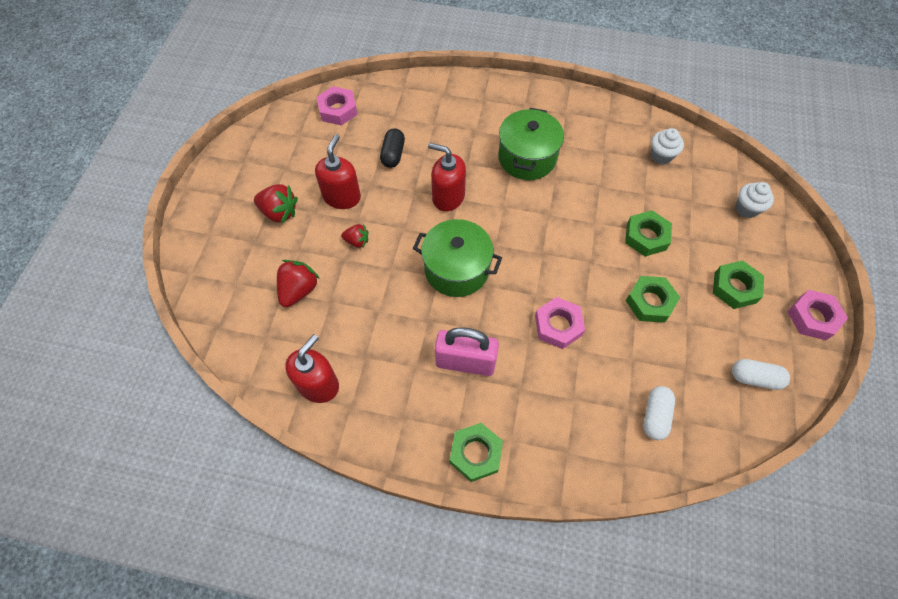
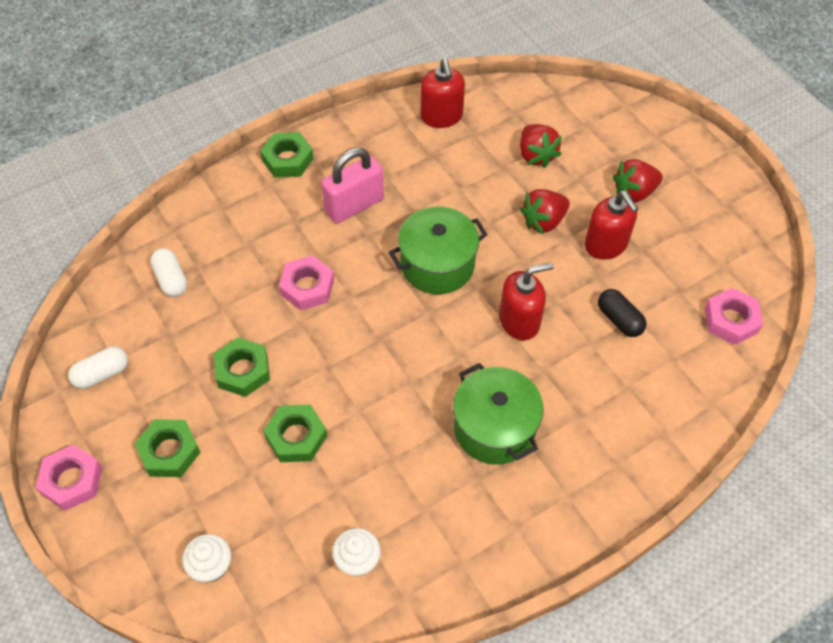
camera: 135 degrees right, 5 degrees down
(357, 241) = (543, 221): red strawberry -> red strawberry, size x1.64

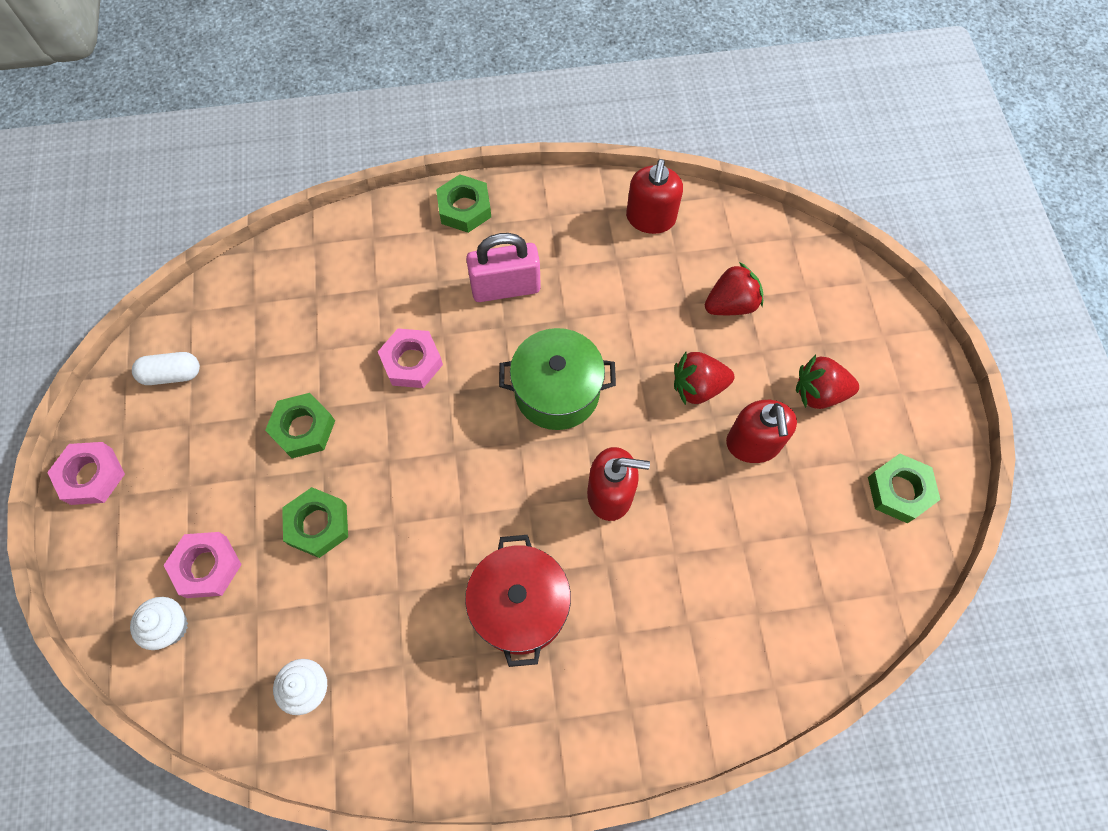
camera: 25 degrees right, 10 degrees up
(169, 451) = (192, 486): green nut -> green nut (899, 491)
(171, 279) = (285, 299): white capsule -> none
(494, 428) = (520, 606): green pot -> red pot
(536, 155) = (731, 304): red strawberry -> red strawberry turned 120 degrees counterclockwise
(619, 320) = (721, 540): black capsule -> none
(731, 320) = (849, 596): pink nut -> pink nut (207, 567)

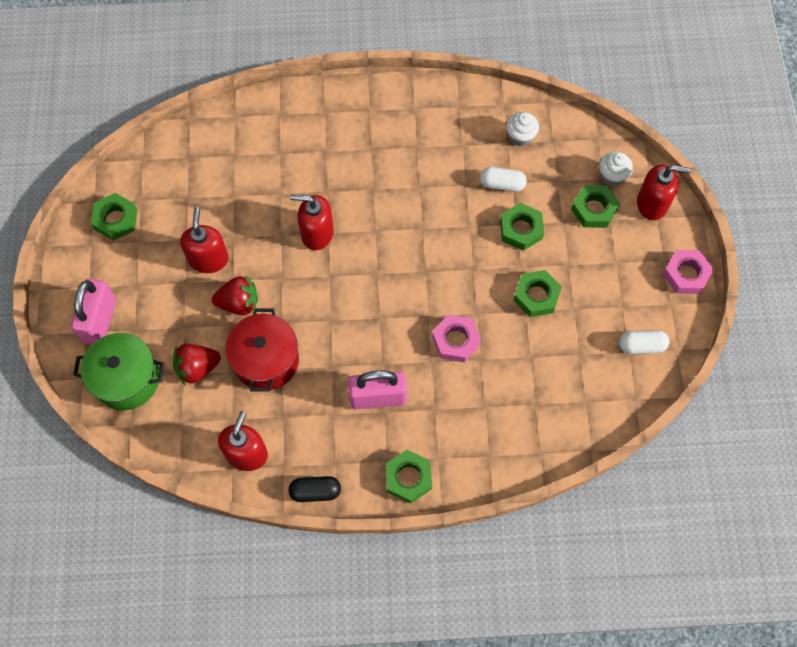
camera: 175 degrees left, 0 degrees up
(117, 584) = (652, 204): none -> red soap dispenser
(207, 567) = (594, 209): pink nut -> green nut
(342, 597) = (502, 184): none -> white capsule
(520, 606) = (386, 170): red pot -> red pot (266, 360)
(557, 391) = (346, 308): green pot -> green pot (127, 379)
(567, 188) = (315, 491): none -> black capsule
(819, 393) = (149, 291): red strawberry -> none
(869, 350) = (100, 321): none -> pink padlock

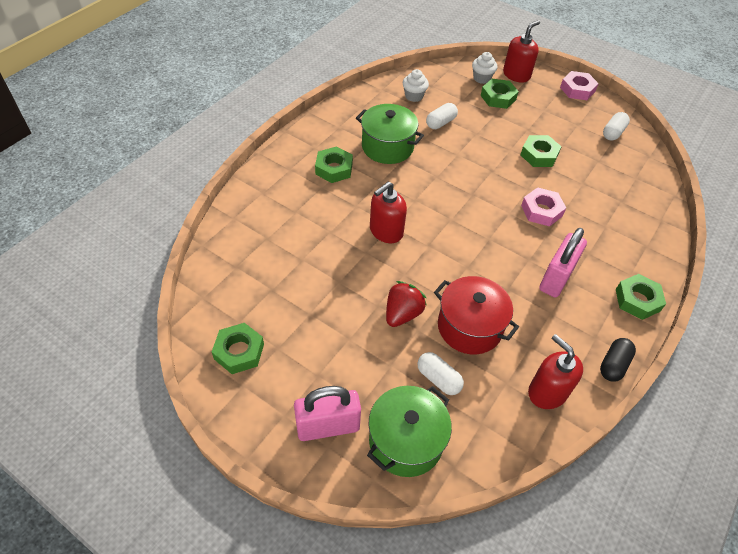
camera: 55 degrees left, 15 degrees down
(100, 321) = (328, 426): pink padlock -> pink padlock turned 60 degrees counterclockwise
(197, 368) = (438, 379): red strawberry -> white capsule
(208, 259) = (343, 309): red soap dispenser -> none
(424, 164) = (387, 147): none -> green pot
(521, 229) = (483, 134): green nut -> green nut (334, 169)

